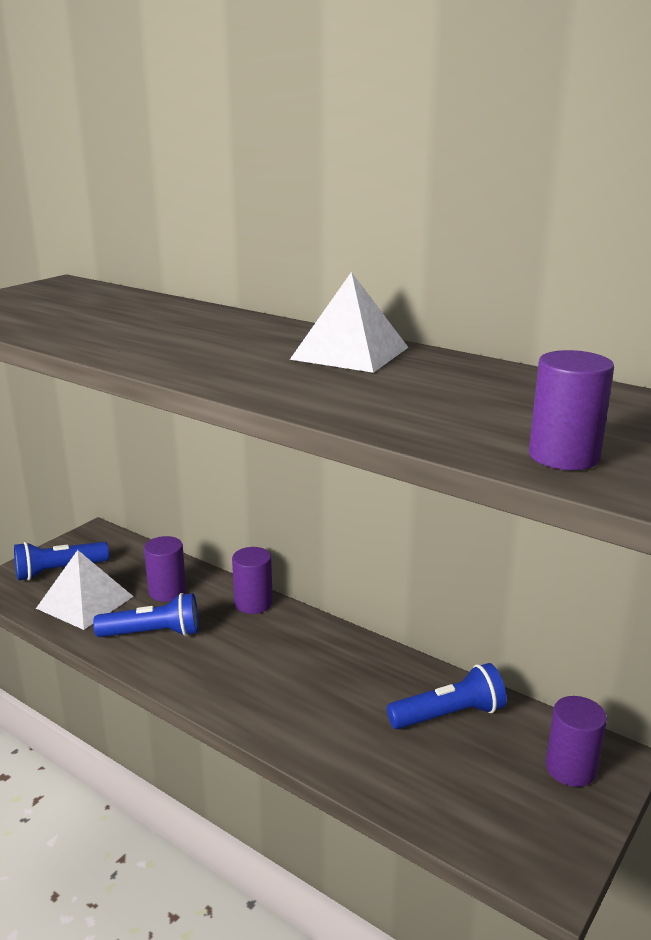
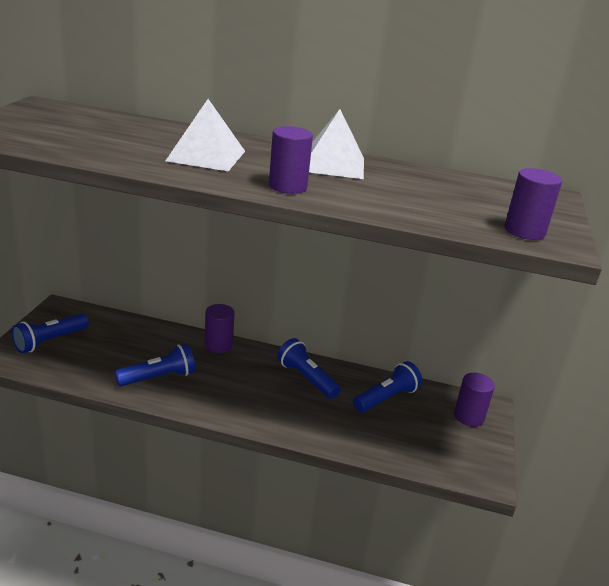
camera: 25 degrees left, 5 degrees up
(85, 602) = (89, 362): white pyramid -> white pyramid (206, 156)
(167, 591) = (149, 345): purple cylinder -> purple cylinder (287, 186)
(345, 666) = (306, 378): none -> blue flashlight

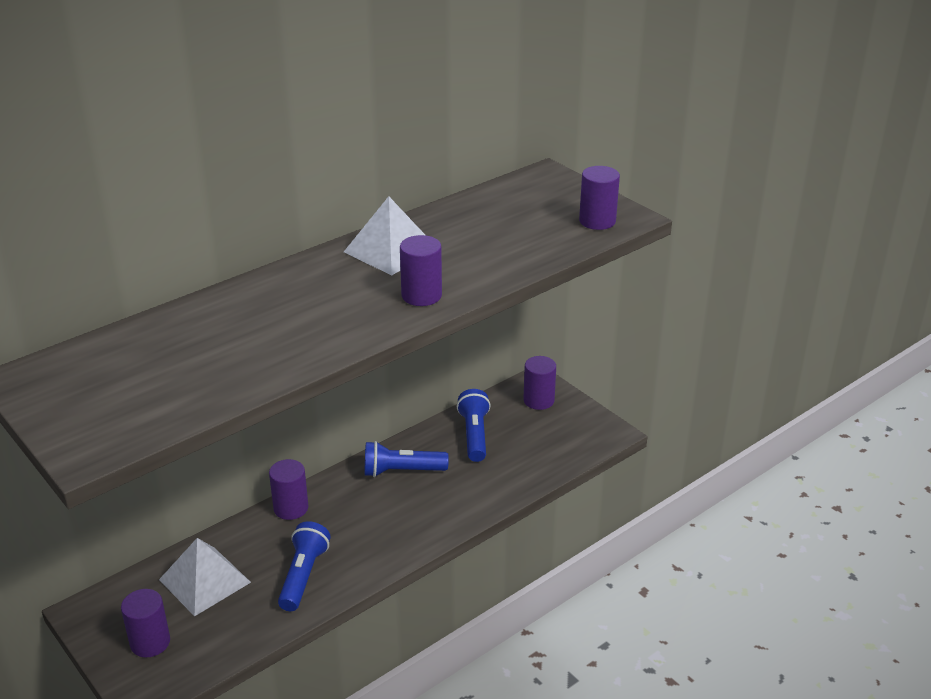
camera: 50 degrees left, 5 degrees up
(50, 341) = (150, 642): blue flashlight -> purple cylinder
(206, 156) = (306, 314): white pyramid -> white pyramid (205, 581)

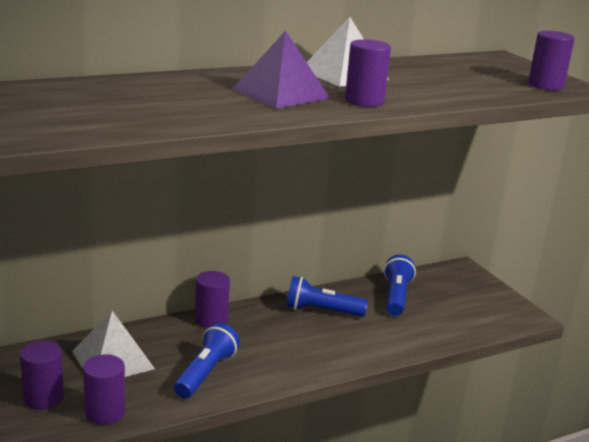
camera: 10 degrees right, 10 degrees down
(336, 303) = (281, 93): none -> purple pyramid
(538, 400) = (462, 282): purple cylinder -> purple cylinder (105, 412)

